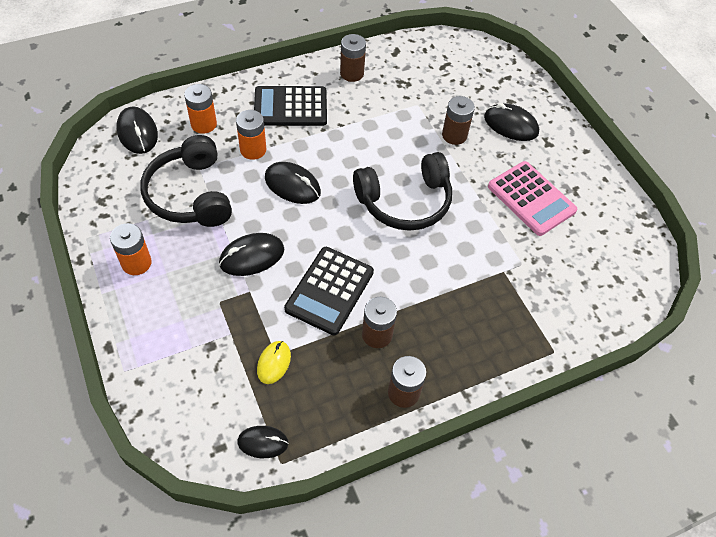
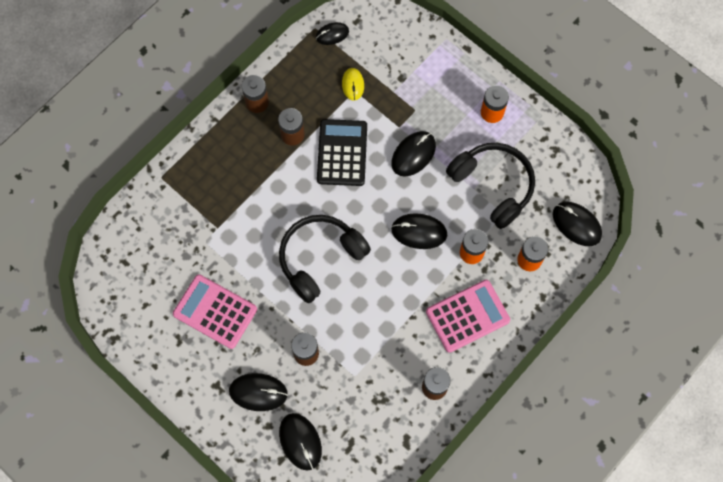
camera: 160 degrees right, 15 degrees up
(290, 107) = (467, 316): black calculator -> pink calculator
(486, 82) = (300, 442): none -> black mouse

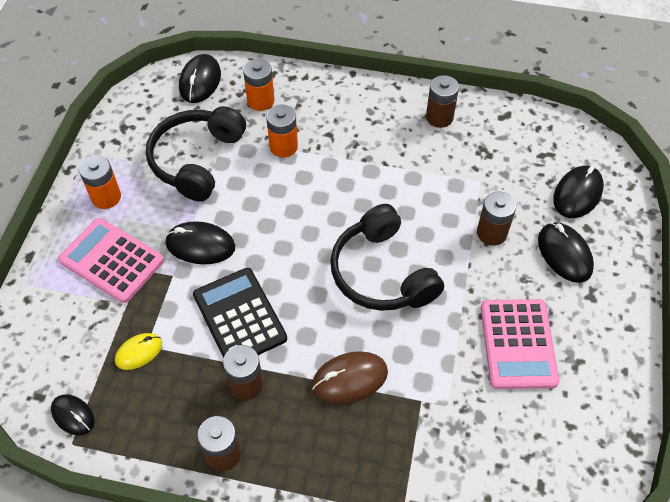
camera: 120 degrees left, 15 degrees down
(258, 195) = (349, 379): none -> brown mouse
(320, 258) = (382, 273): black headphones -> black headphones turned 45 degrees clockwise
(342, 153) = (239, 317): black calculator -> black calculator turned 90 degrees clockwise
(419, 232) = (290, 199): black mouse -> none
(467, 316) = (351, 122): pink calculator -> pink calculator (112, 260)

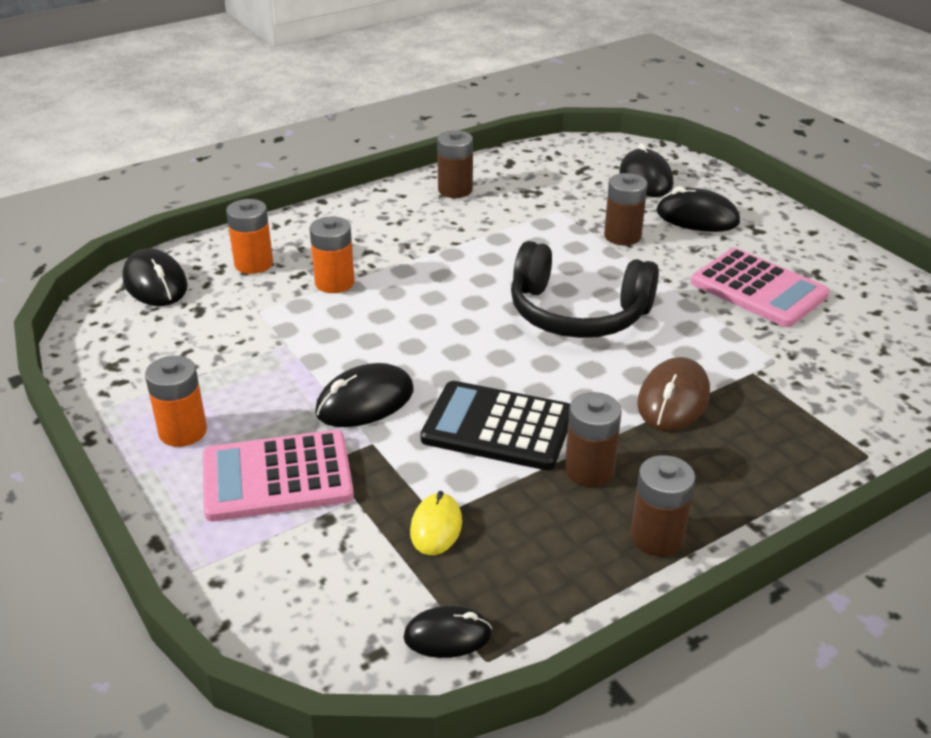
camera: 45 degrees left, 20 degrees down
(197, 160) = (251, 342): black headphones -> none

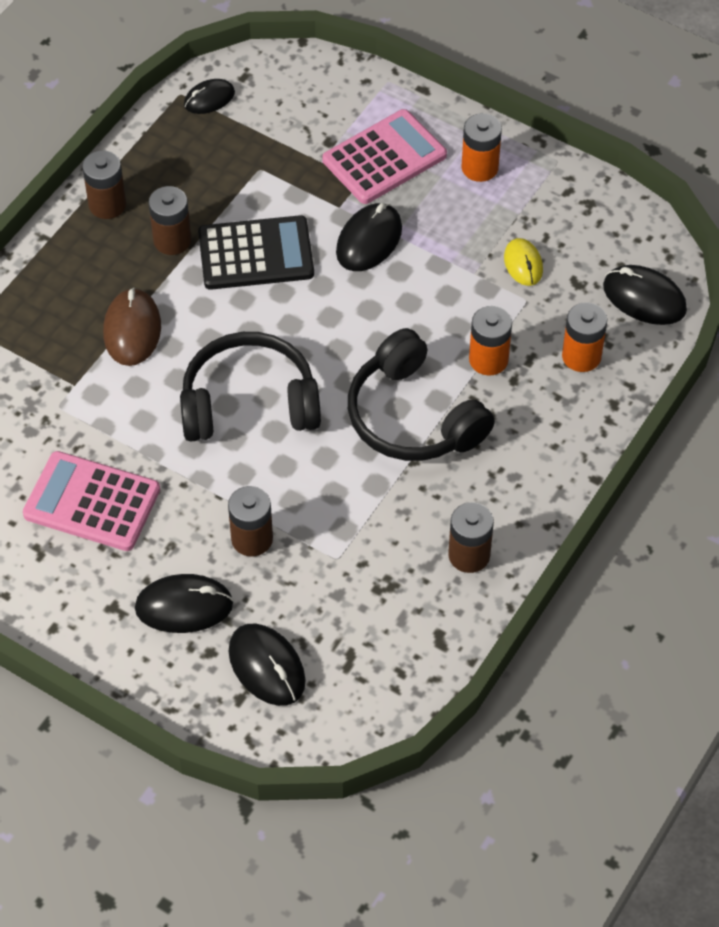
camera: 155 degrees right, 20 degrees up
(433, 267) = (413, 416): none -> black headphones
(436, 527) = (255, 161): yellow mouse -> yellow mouse (523, 264)

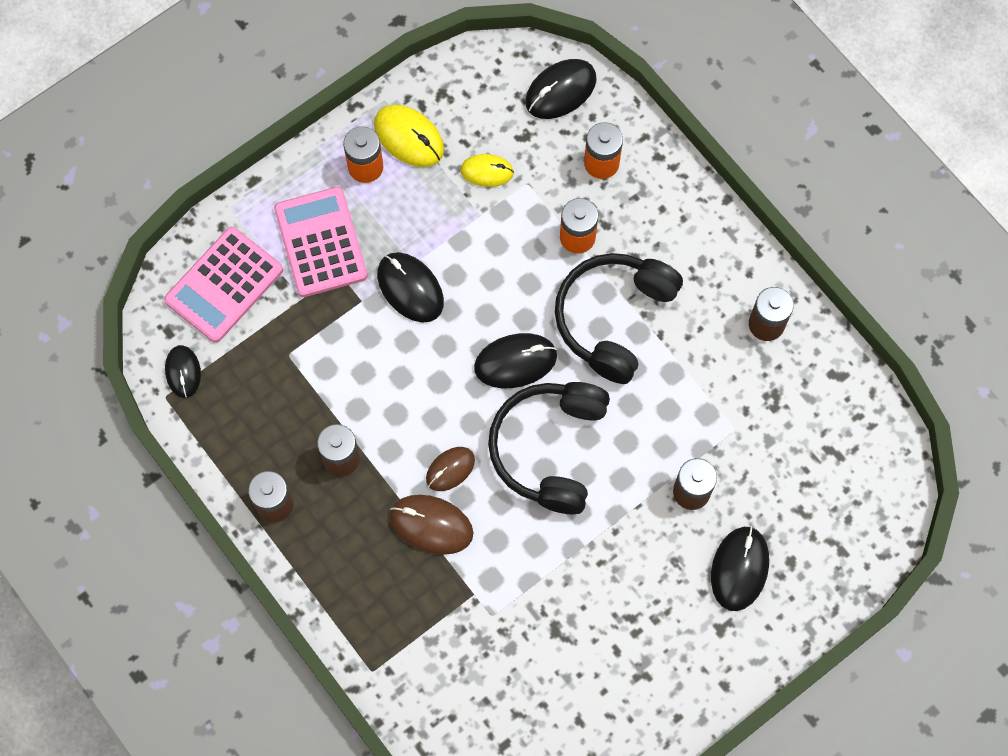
camera: 70 degrees left, 15 degrees up
(92, 502) = (607, 615): pink calculator -> pink calculator (224, 285)
(195, 328) = (450, 469): none -> brown mouse
(256, 254) = (387, 390): black calculator -> none
(266, 667) = (819, 520): black mouse -> black mouse (515, 362)
(413, 416) = (614, 318): black headphones -> black headphones turned 135 degrees clockwise
(528, 191) = (409, 137): none -> yellow mouse

